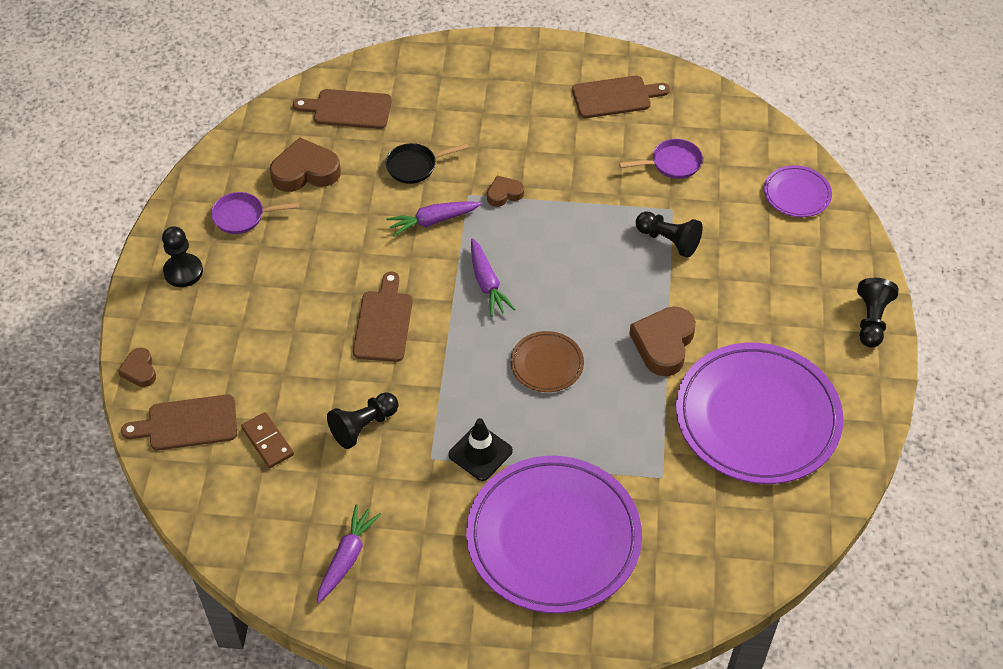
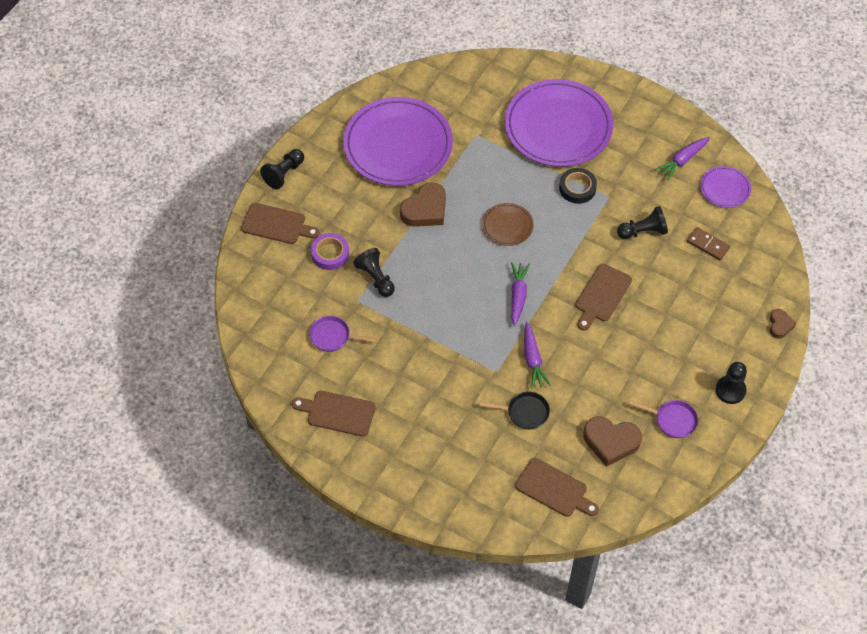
camera: 155 degrees left, 5 degrees up
(187, 423) = (756, 276): brown cutting board -> brown cutting board (276, 224)
(267, 441) = (708, 245): brown domino -> brown domino turned 45 degrees counterclockwise
(433, 221) = (533, 359): purple carrot -> purple carrot turned 75 degrees clockwise
(480, 453) = (577, 188): black traffic cone -> black tape
(504, 194) = (470, 361): brown heart -> none
(741, 247) = (330, 254): none -> purple tape
(797, 194) = (263, 277): purple plate -> purple plate (725, 189)

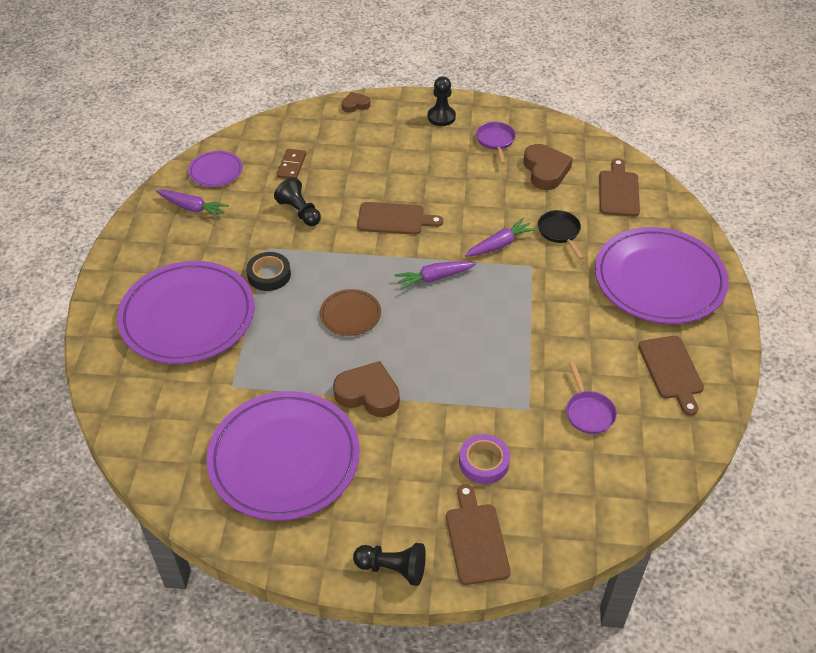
camera: 115 degrees left, 10 degrees down
(376, 278) = (488, 404): black pawn -> none
(431, 459) = (659, 280): none -> purple plate

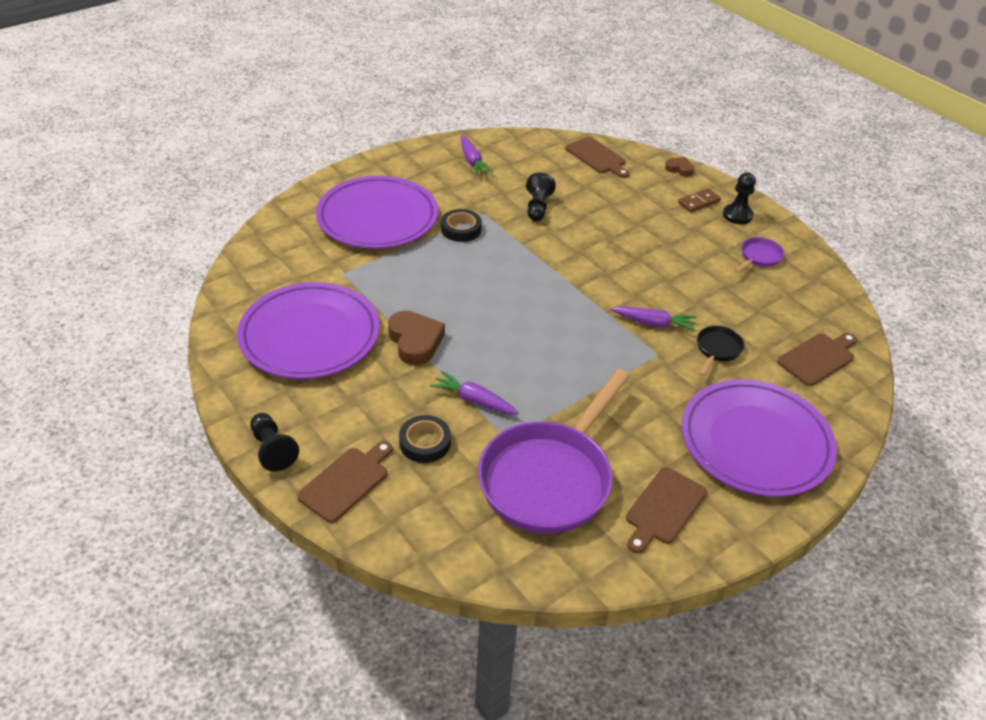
camera: 45 degrees right, 5 degrees down
(216, 171) = (519, 150): purple plate -> none
(291, 166) = (574, 177): brown domino -> brown domino (699, 202)
(350, 315) = (476, 288): brown plate -> none
(394, 219) = (597, 254): brown cutting board -> brown cutting board (597, 157)
(434, 278) = (569, 309): purple carrot -> purple carrot (474, 400)
(484, 462) = (425, 443): purple tape -> black tape
(545, 171) = (772, 302): brown heart -> none
(588, 412) = (549, 478): purple pan -> purple pan, size x2.42

